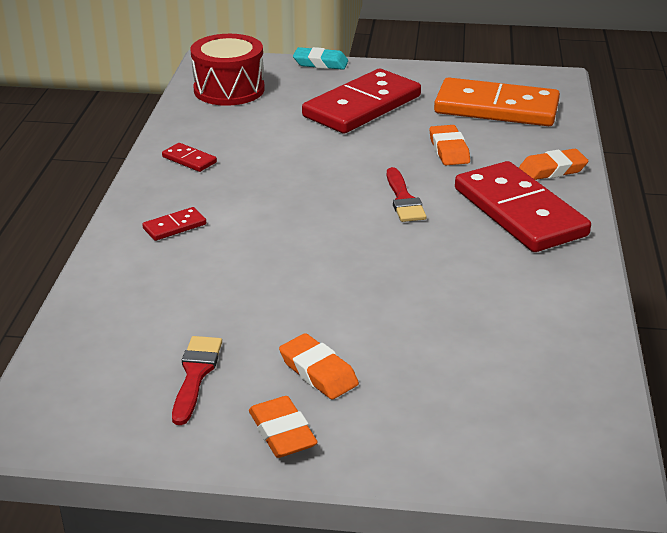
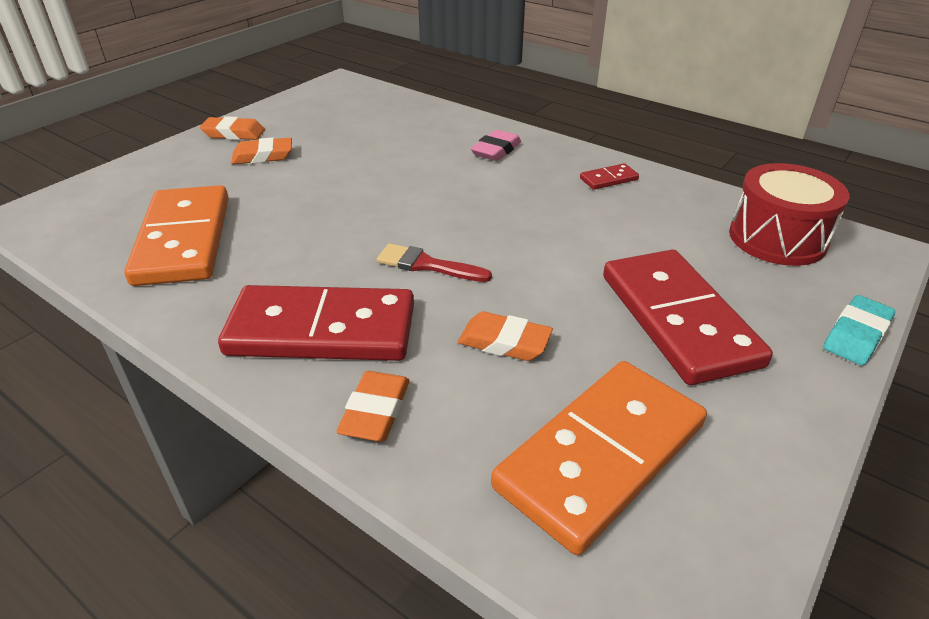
camera: 120 degrees right, 5 degrees up
(174, 226) = (496, 150): red domino -> pink eraser
(195, 374) = (318, 123): red brush -> none
(510, 330) = (184, 240): none -> orange domino

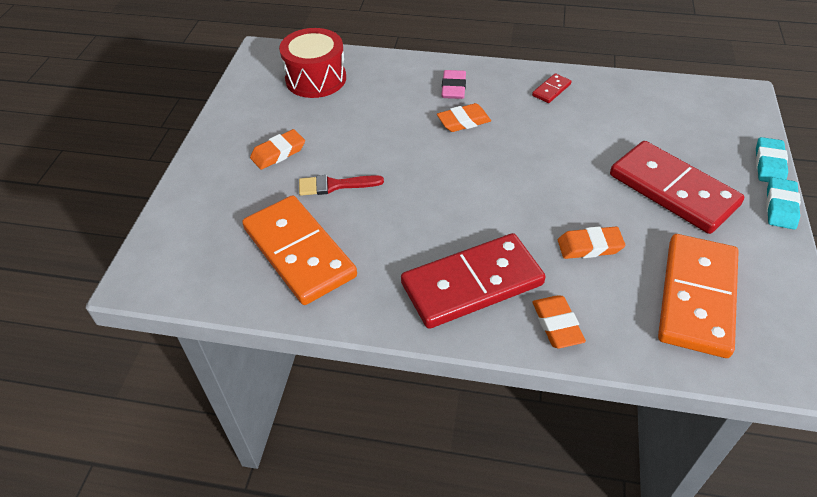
camera: 25 degrees left, 10 degrees up
(234, 133) = (228, 138): orange eraser -> orange eraser (463, 121)
(426, 265) = (493, 207): red brush -> red brush (335, 185)
(777, 238) = (686, 106): red drum -> red drum (316, 79)
(834, 391) = (780, 207): none -> turquoise eraser

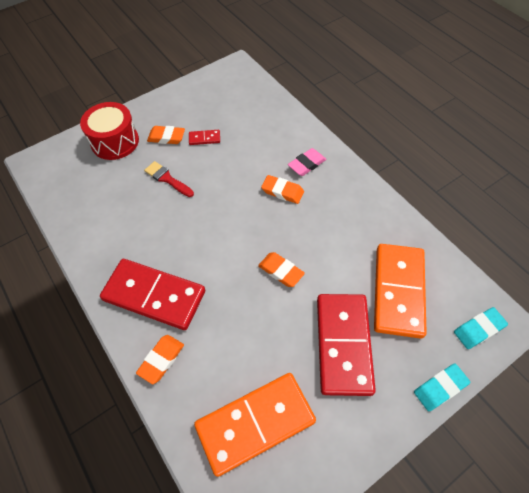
camera: 45 degrees right, 10 degrees up
(299, 252) = (106, 204): orange domino -> orange domino (398, 291)
(316, 79) = (240, 103): red drum -> red drum (115, 141)
(551, 90) = (365, 211): red domino -> red domino (204, 138)
(589, 246) = (241, 332): orange eraser -> orange eraser (281, 271)
(780, 207) = (400, 423): turquoise eraser -> turquoise eraser (478, 329)

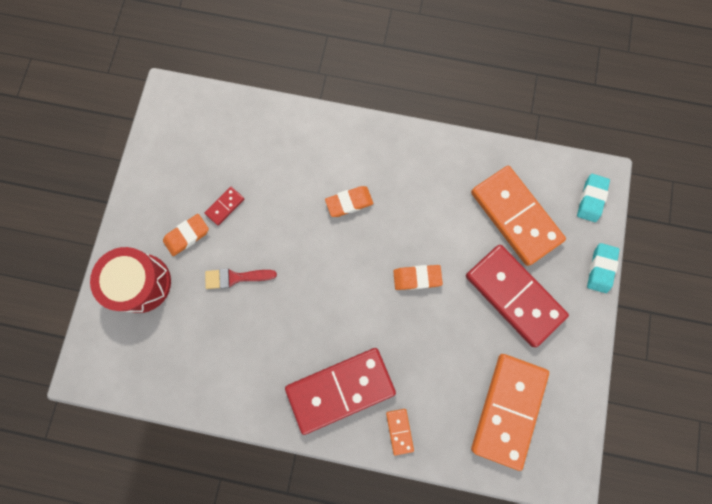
camera: 45 degrees left, 20 degrees up
(161, 360) = (399, 431): orange eraser -> orange domino
(307, 164) = (344, 157): pink eraser -> none

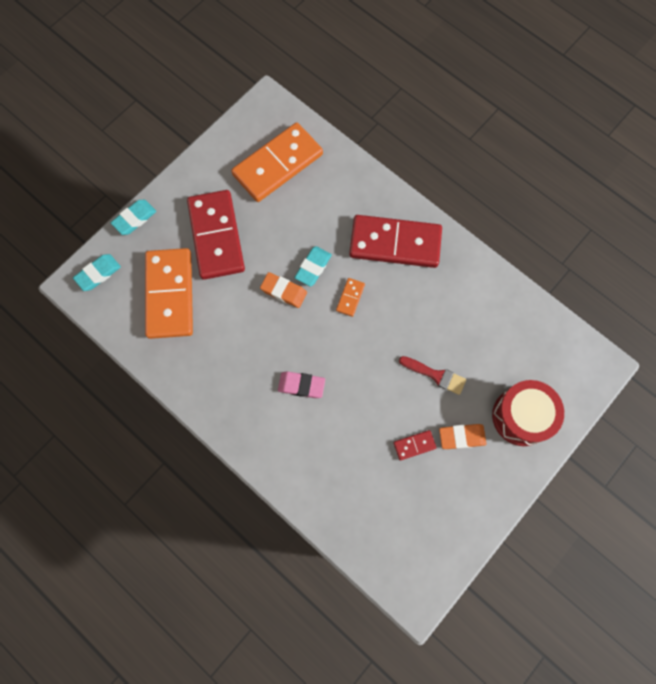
camera: 150 degrees left, 5 degrees down
(349, 202) = (301, 385): orange eraser -> pink eraser
(399, 431) = (367, 192): orange domino -> orange domino (350, 297)
(404, 317) = (313, 267): none -> turquoise eraser

